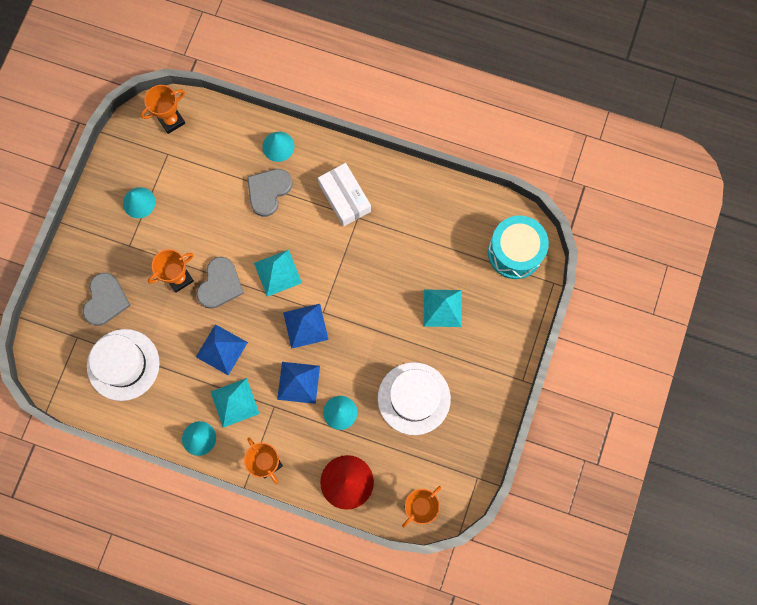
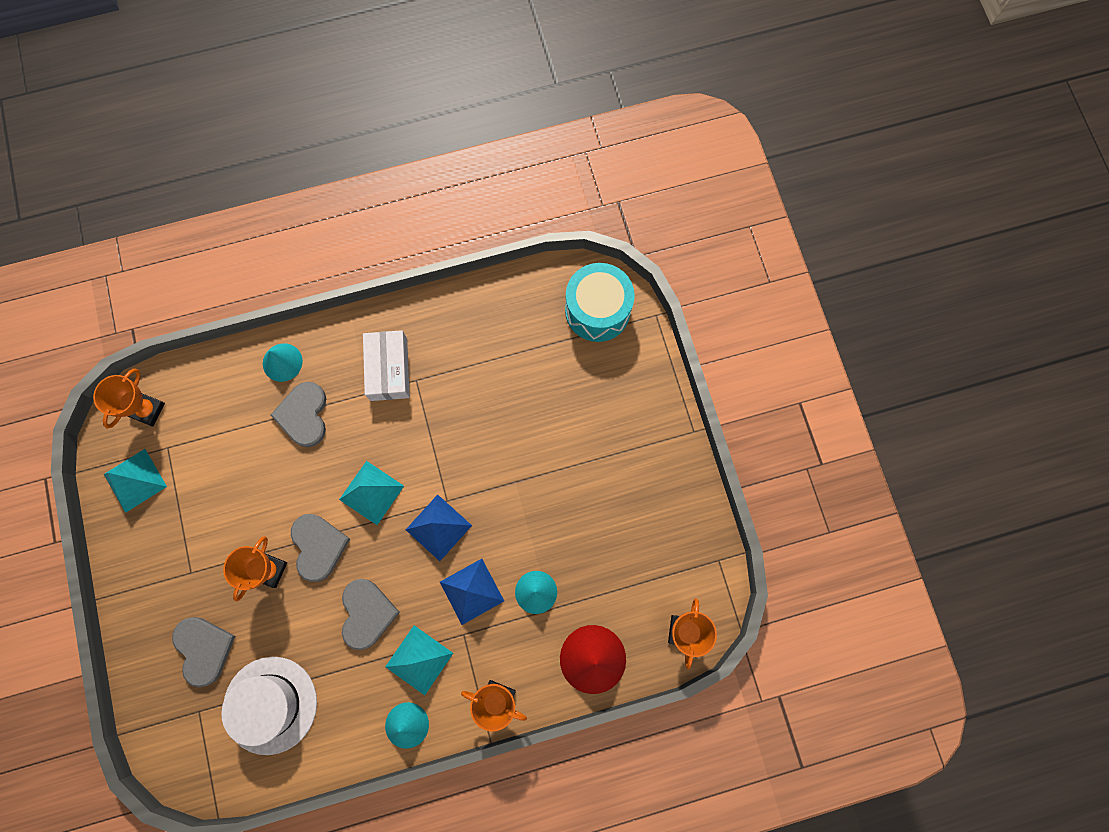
camera: 35 degrees left, 0 degrees up
(139, 202) = (170, 519): turquoise cone -> none
(221, 349) = (367, 613): blue pyramid -> grey heart
(344, 198) = (388, 369): white box -> white box turned 60 degrees clockwise
(414, 398) = (600, 524): white hat -> none
(442, 308) = (565, 413): turquoise pyramid -> turquoise pyramid (135, 480)

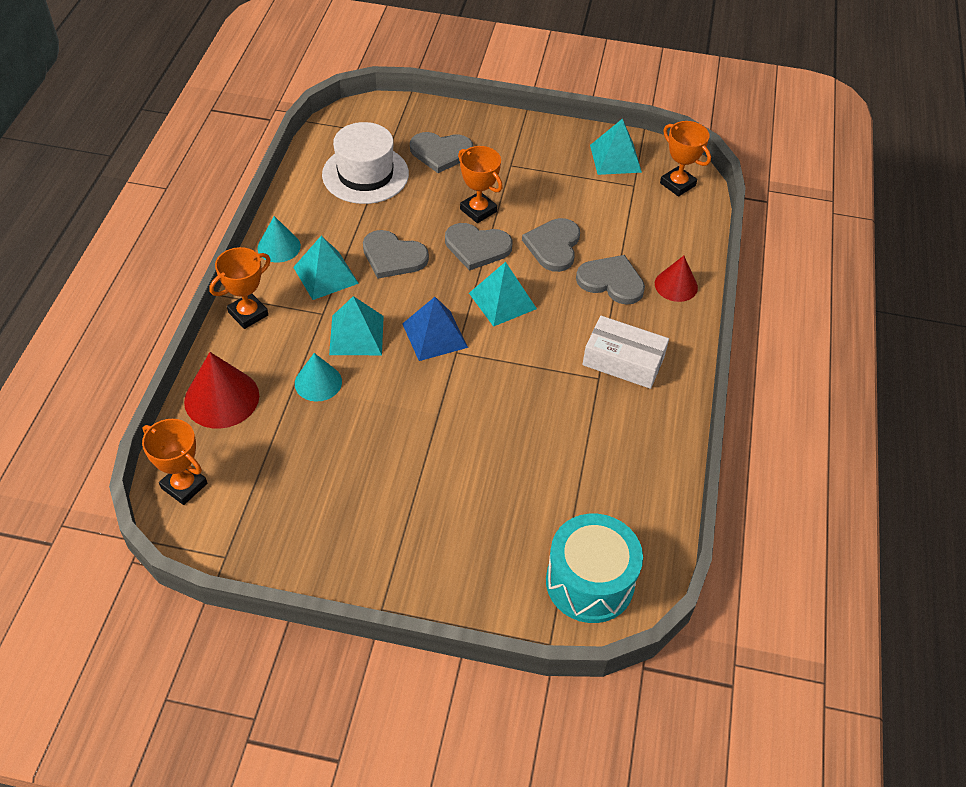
camera: 115 degrees right, 25 degrees down
(282, 362) = (676, 285): turquoise cone -> red cone
(283, 481) = (553, 246): none -> grey heart
(471, 591) = (356, 335): blue pyramid -> turquoise pyramid

